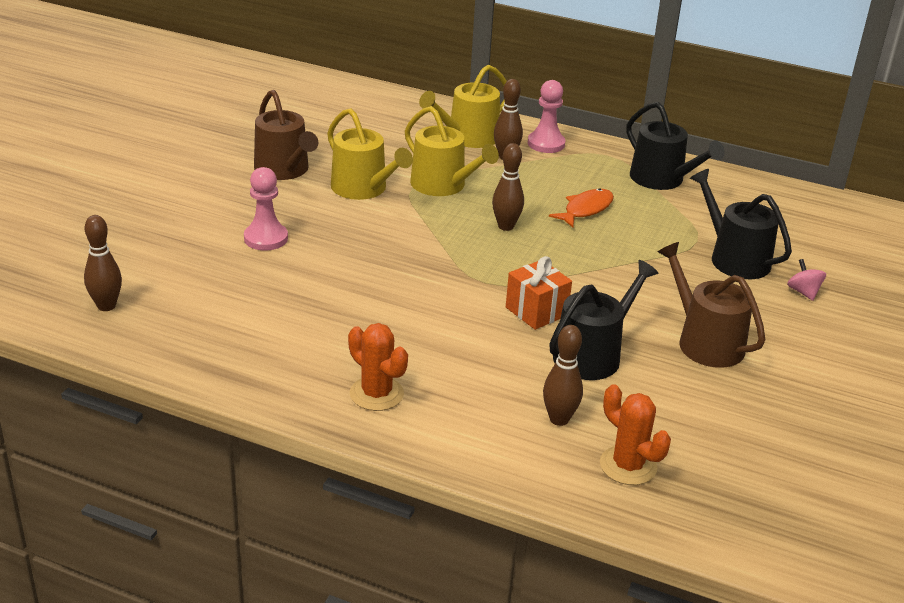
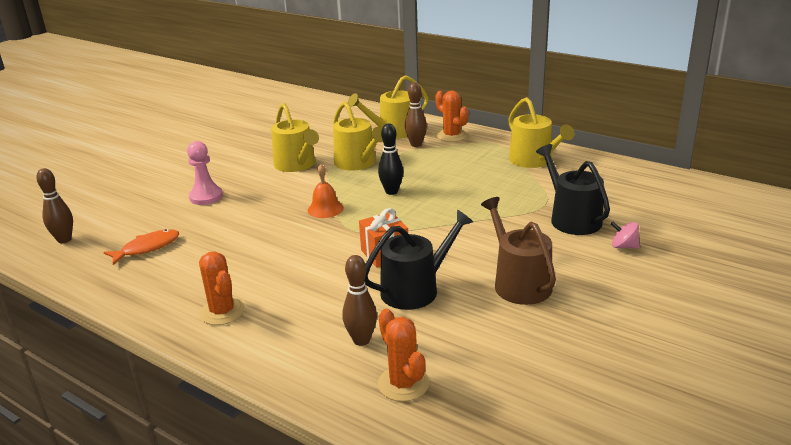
camera: 15 degrees right, 5 degrees down
(284, 170) = (247, 152): brown watering can -> none
(433, 252) = (325, 209): none -> orange bell
(506, 226) = (391, 192): brown bowling pin -> black bowling pin
(546, 144) = (451, 136): pink pawn -> orange cactus
(585, 209) = (461, 181): orange fish -> orange fish (147, 248)
(662, 180) = (534, 161): black watering can -> yellow watering can
(803, 292) = (624, 246): pink spinning top -> pink spinning top turned 60 degrees counterclockwise

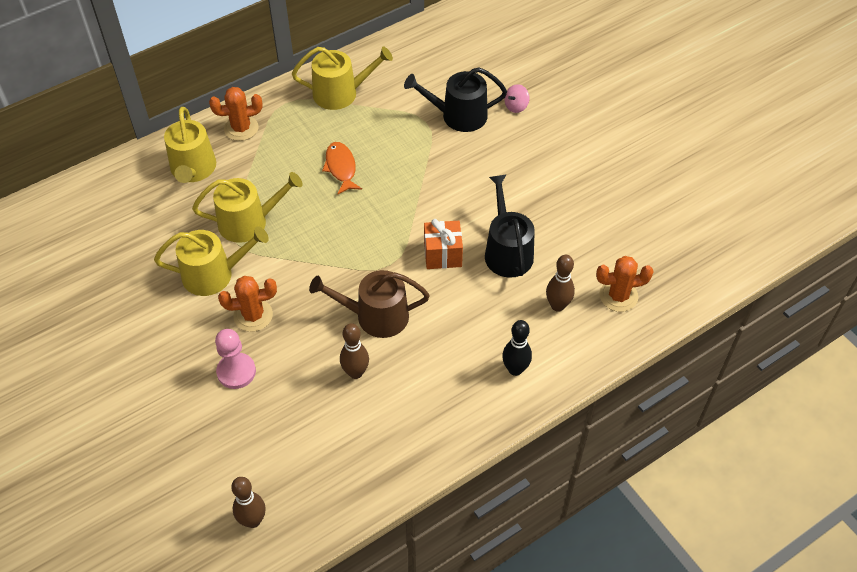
camera: 70 degrees left, 25 degrees up
(147, 248) = (321, 440): orange fish -> orange fish (341, 168)
(222, 312) = (472, 392): orange cactus -> orange cactus (253, 315)
(325, 209) = (333, 275): orange bell -> none
(391, 192) = (331, 215): black bowling pin -> black bowling pin (515, 369)
(416, 144) = (240, 162): brown bowling pin -> brown bowling pin (355, 372)
(518, 283) = (531, 186): brown watering can -> brown watering can (375, 316)

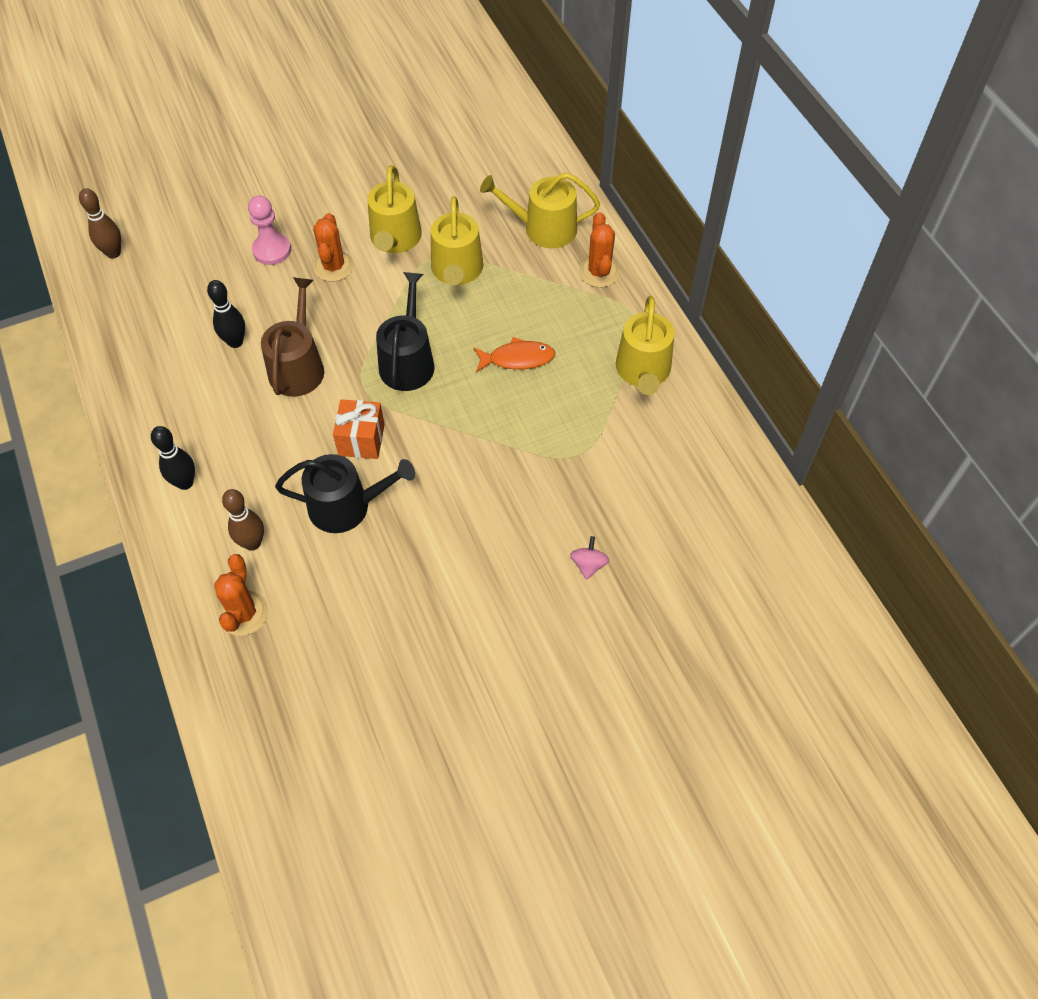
camera: 100 degrees right, 5 degrees up
(355, 372) = (235, 342): brown bowling pin -> black bowling pin
(458, 115) = (582, 492): black watering can -> black watering can (408, 361)
(516, 106) = (588, 565): pink spinning top -> pink spinning top turned 45 degrees clockwise

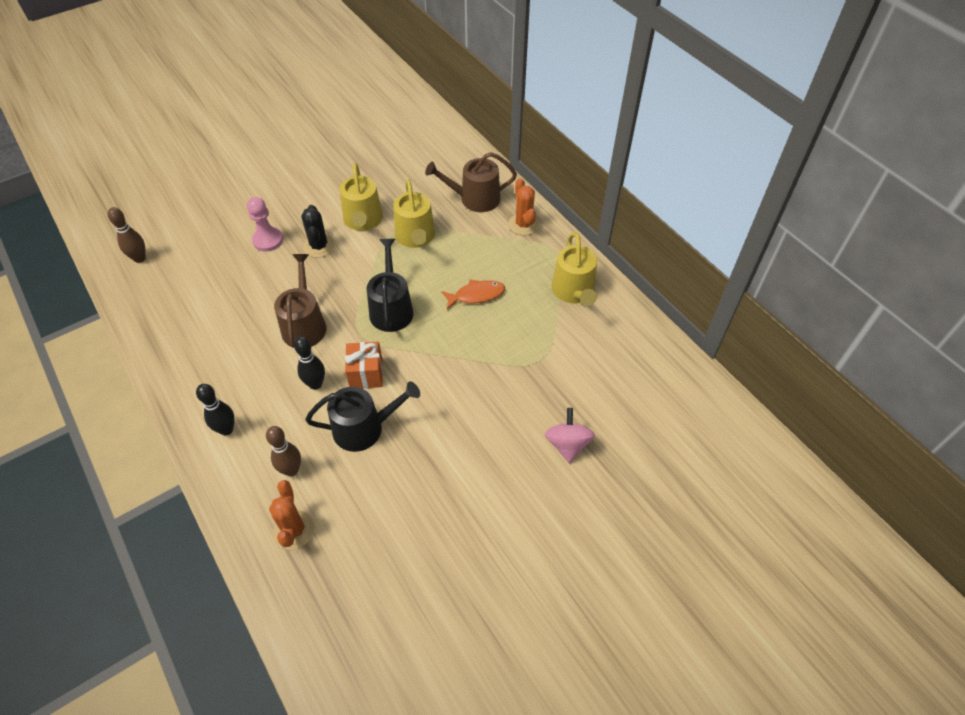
camera: 10 degrees left, 5 degrees down
(235, 342) = (250, 313): black bowling pin -> black bowling pin (315, 384)
(333, 266) = (319, 246): orange cactus -> black cactus
(543, 228) = (474, 199): yellow watering can -> brown watering can
(588, 565) = (567, 444): pink spinning top -> pink spinning top, size x1.55

